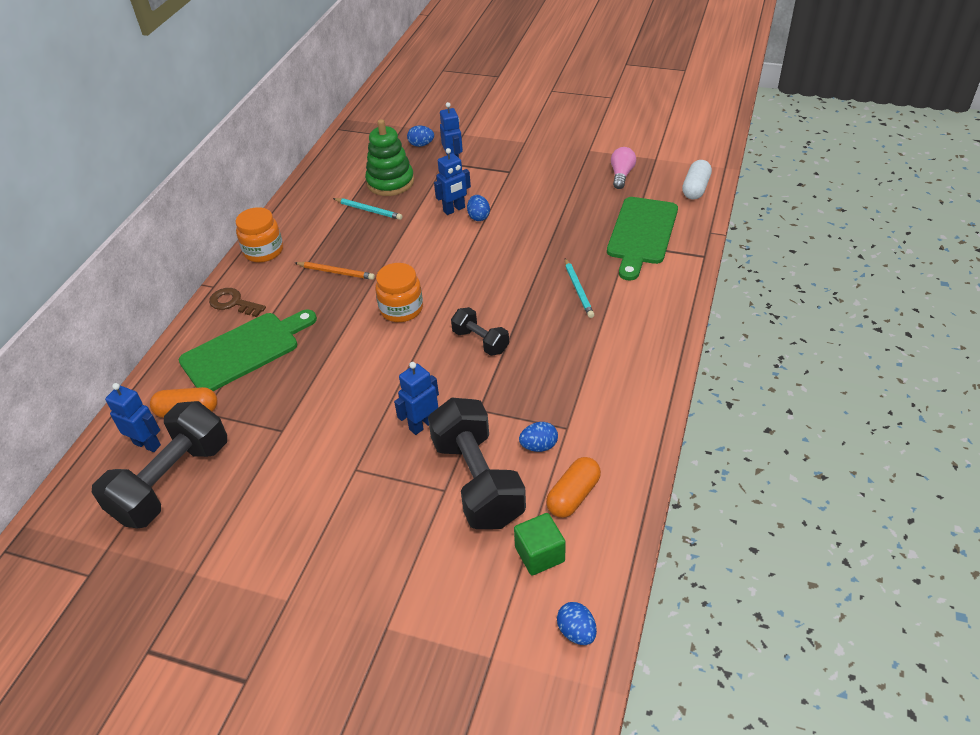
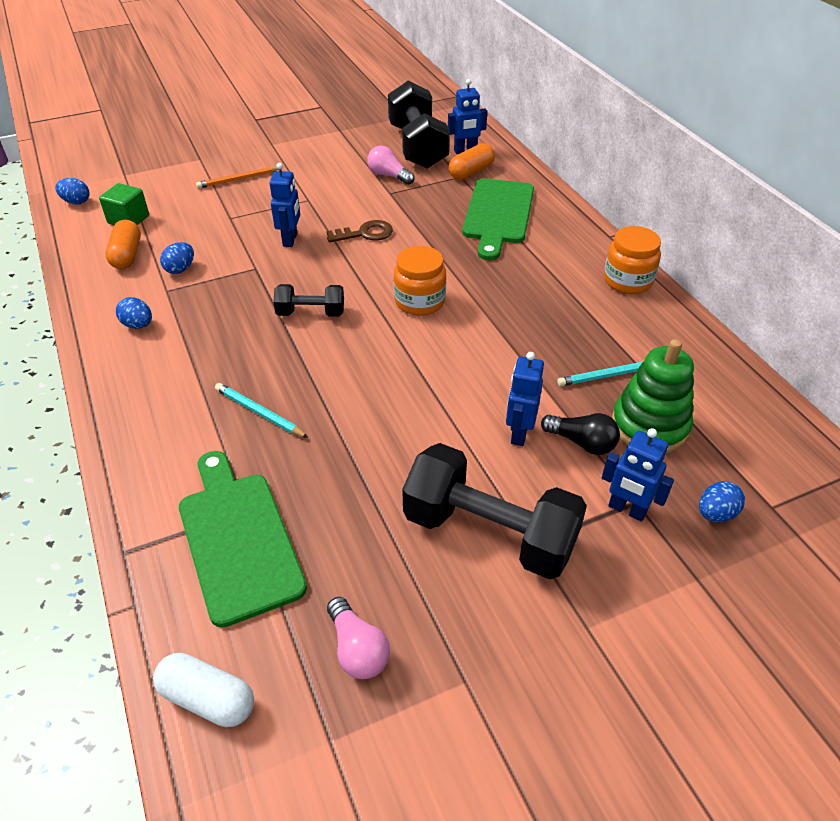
camera: 135 degrees right, 0 degrees up
(233, 303) = (569, 234): brown key -> brown key (365, 233)
(253, 455) = (388, 176): none -> pink light bulb
(336, 272) = (530, 299): orange pencil -> orange pencil (238, 179)
(431, 191) = (582, 442): none -> black light bulb
(477, 481) = (210, 231): black dumbbell -> black dumbbell (489, 533)
(478, 217) = (477, 440): blue egg -> blue egg (138, 325)
(695, 188) = (208, 698): white capsule -> white capsule turned 45 degrees counterclockwise

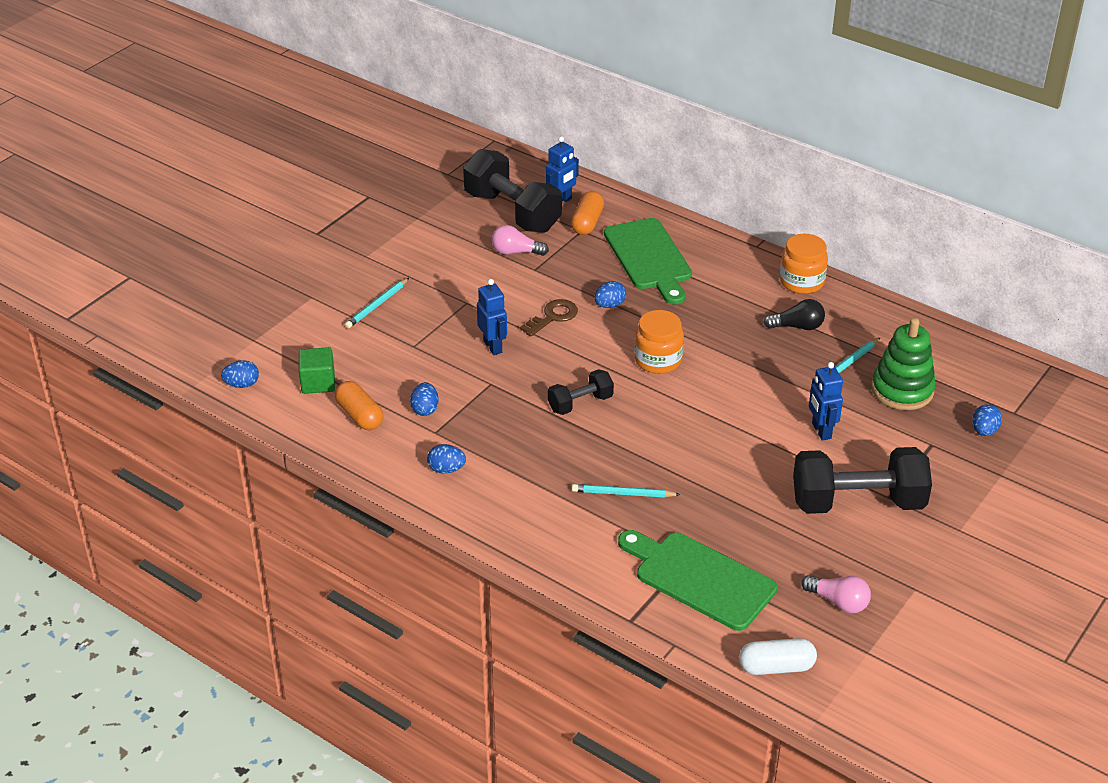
camera: 30 degrees left, 5 degrees down
(238, 179) = (377, 305): orange pencil -> turquoise pencil
(424, 240) = (610, 305): none -> blue egg
(582, 442) = (868, 420): black light bulb -> black light bulb (797, 326)
(627, 510) = (930, 451): blue robot -> none

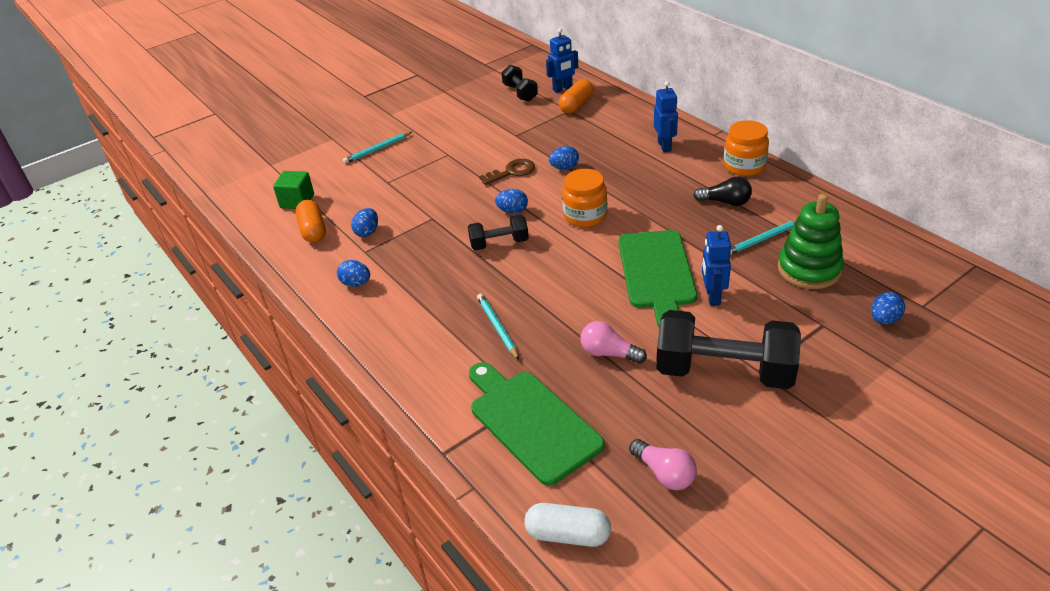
camera: 20 degrees right, 0 degrees up
(242, 384) = (240, 196): blue egg -> blue egg (512, 211)
(493, 346) = (450, 189): blue robot -> blue robot (664, 146)
(512, 212) = (520, 93): black dumbbell -> black dumbbell, size x0.52
(516, 252) = (507, 121): pink light bulb -> pink light bulb (609, 353)
(623, 493) = (497, 327): turquoise pencil -> turquoise pencil turned 45 degrees clockwise
(649, 258) = (615, 135): green cutting board -> green cutting board (657, 273)

